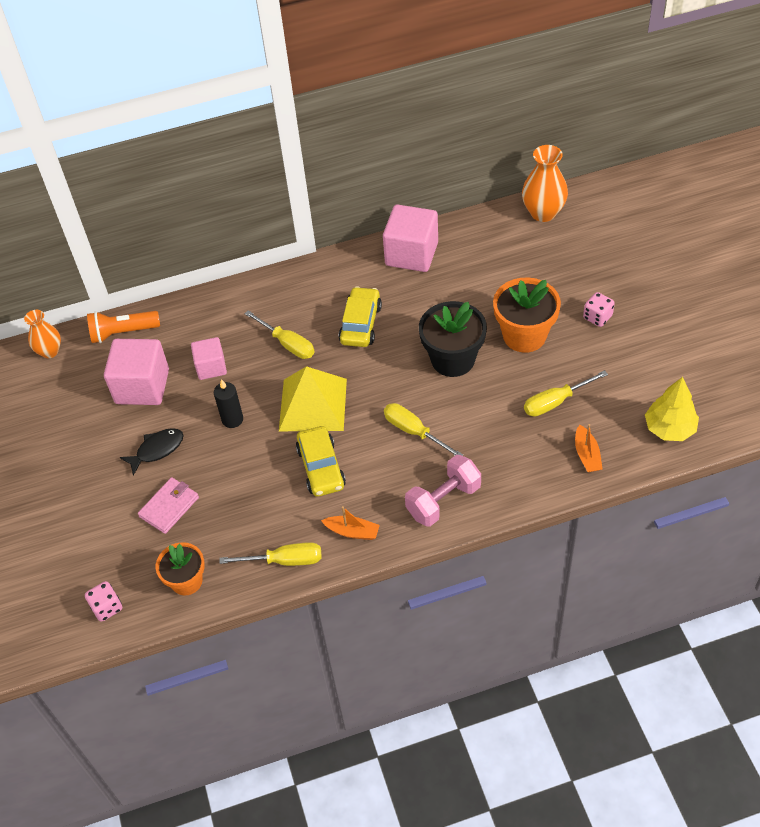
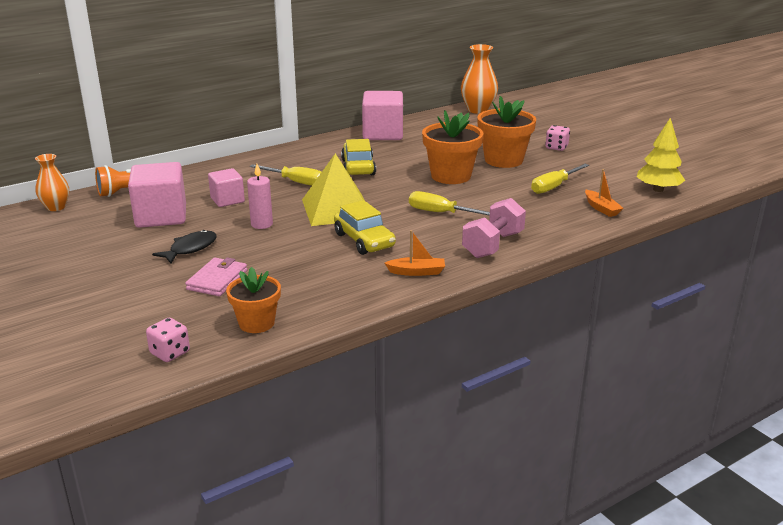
camera: 20 degrees left, 25 degrees down
(232, 419) = (262, 224): black candle -> pink candle
(285, 560) = (357, 297): yellow screwdriver -> none
(453, 359) = (451, 176): black flower pot -> orange flower pot

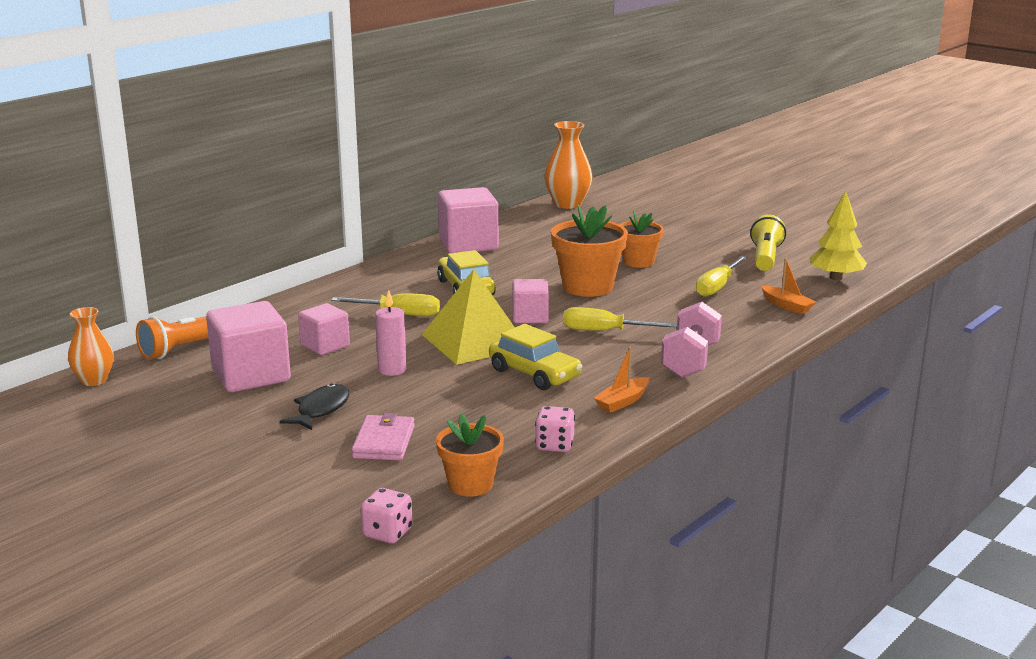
camera: 15 degrees left, 5 degrees down
(391, 195) = (530, 317): none -> pink cube
(417, 272) = (622, 402): orange boat -> orange boat turned 150 degrees clockwise
(503, 160) = (638, 262): orange flower pot -> orange flower pot, size x0.64
(556, 147) = (691, 241): pink dice -> pink dice (554, 445)
(609, 167) = (765, 257): none -> yellow flashlight

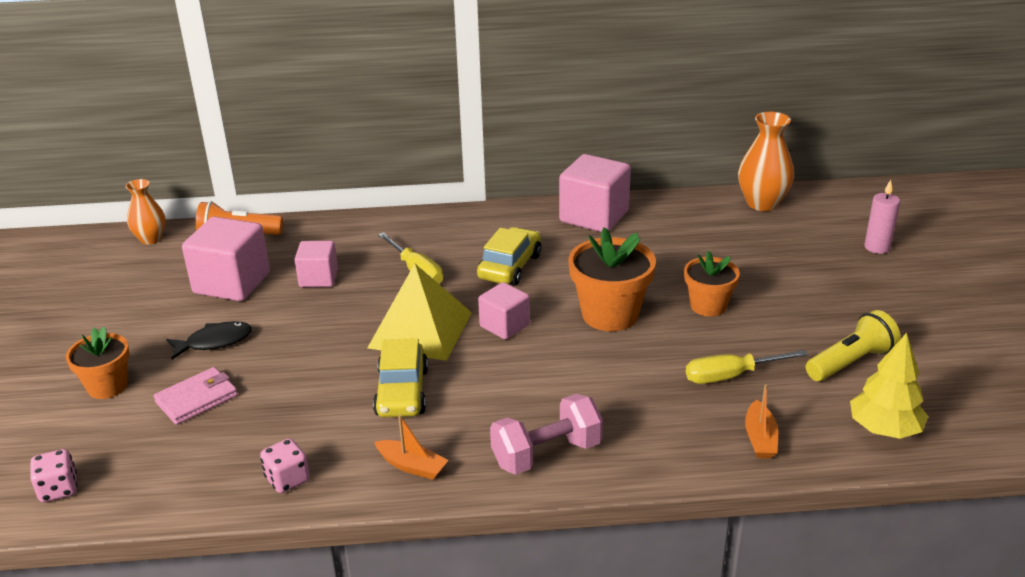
camera: 45 degrees right, 10 degrees up
(392, 370) = (318, 328): pink candle -> pink candle (877, 247)
(470, 484) = (173, 480): orange flower pot -> orange flower pot (107, 386)
(604, 331) = (535, 376): yellow screwdriver -> none
(622, 402) = (412, 466): orange boat -> orange boat turned 150 degrees counterclockwise

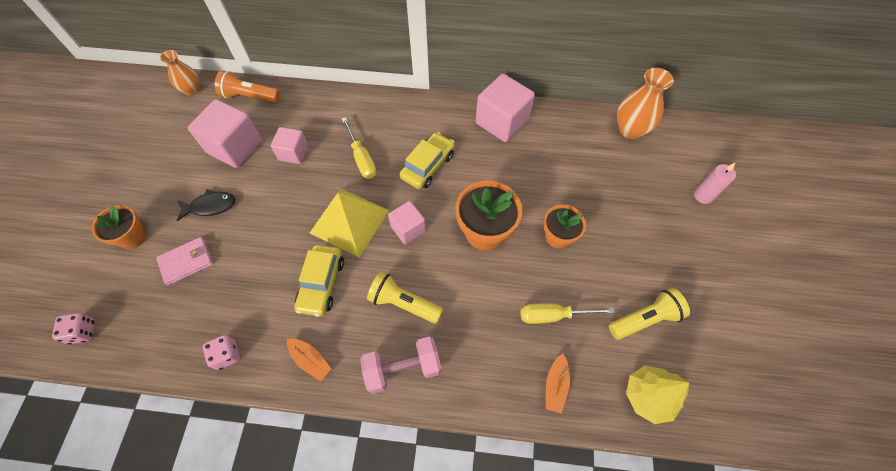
camera: 10 degrees right, 30 degrees up
(524, 394) = (403, 303): none -> yellow flashlight

